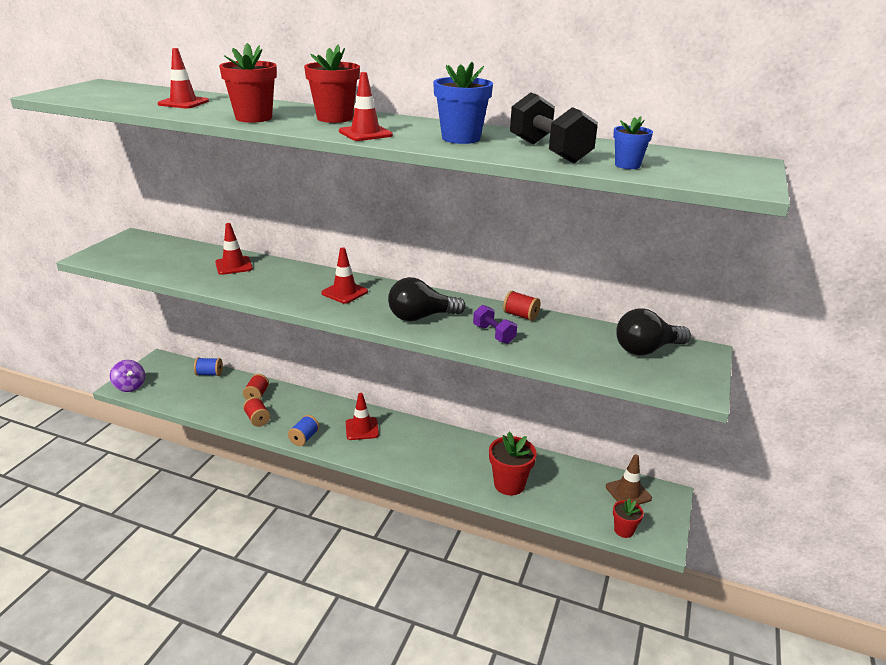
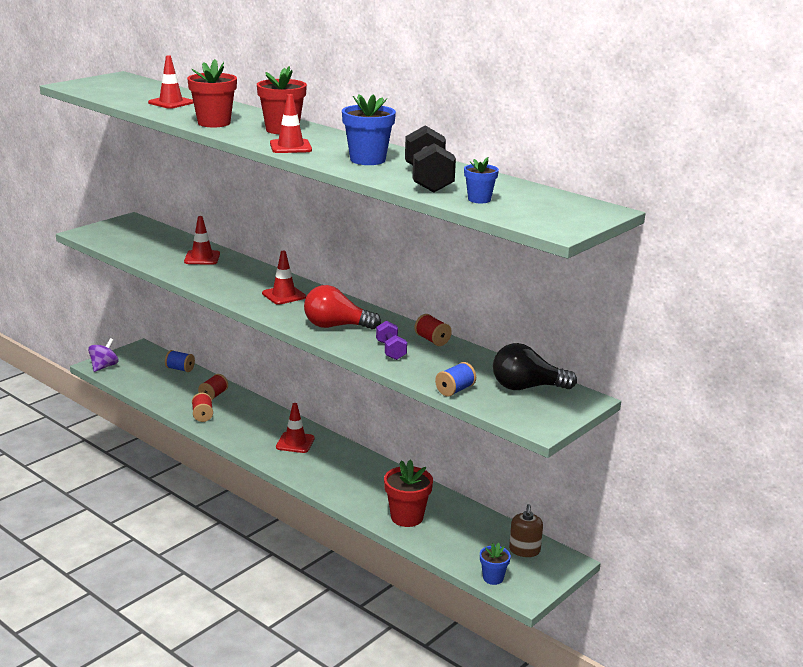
camera: 20 degrees right, 5 degrees down
(130, 386) = (104, 366): purple spinning top -> purple spinning top turned 135 degrees counterclockwise
(304, 438) = (236, 439): blue spool -> blue spool (455, 390)
(421, 317) = (336, 326): black light bulb -> red light bulb
(623, 530) = (493, 578): red flower pot -> blue flower pot
(628, 492) = (524, 550): brown traffic cone -> brown soap dispenser

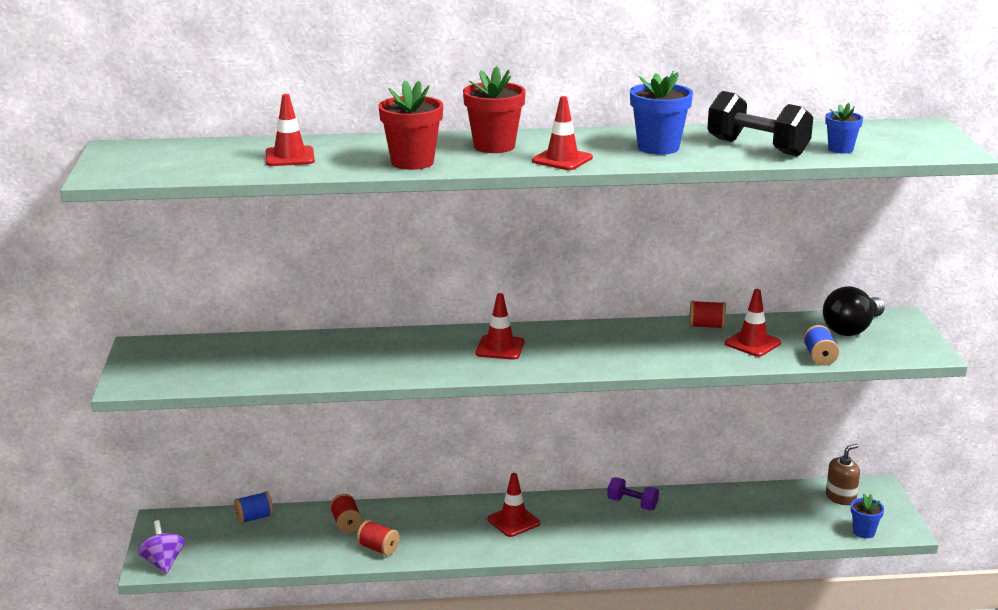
camera: 45 degrees left, 0 degrees up
(202, 258) = (330, 350): red traffic cone -> red traffic cone (752, 343)
(336, 326) = (612, 353): red light bulb -> none
(391, 351) = (702, 351): purple dumbbell -> purple dumbbell (632, 504)
(407, 517) = (723, 526): red flower pot -> none
(524, 550) = (840, 497): brown soap dispenser -> brown soap dispenser turned 90 degrees counterclockwise

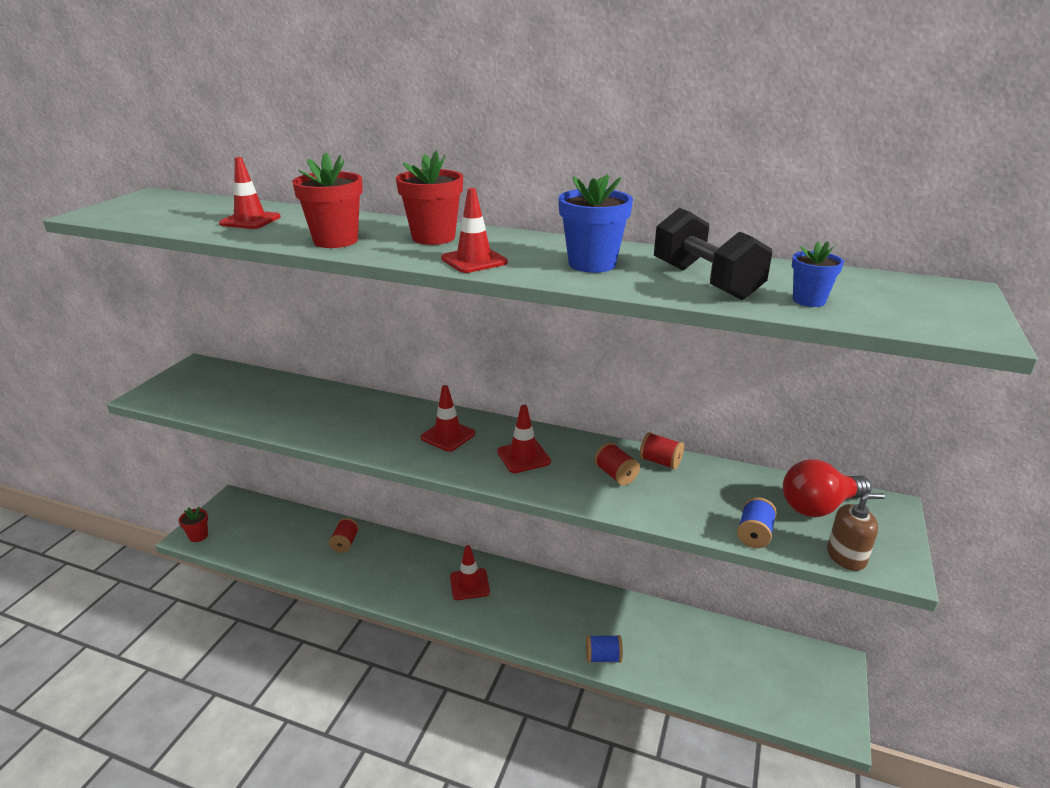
camera: 25 degrees right, 5 degrees up
(163, 563) = (198, 536): purple spinning top -> red flower pot
(254, 518) = (290, 516): blue spool -> blue spool (603, 657)
(378, 548) = (347, 575): red spool -> red spool (615, 475)
(632, 504) = (581, 600): purple dumbbell -> none
(752, 343) = (692, 495): red traffic cone -> red traffic cone (523, 457)
(840, 497) = (790, 662): brown soap dispenser -> brown soap dispenser (846, 556)
(852, 329) = (819, 507): black light bulb -> red light bulb
(864, 532) = (791, 716): blue flower pot -> none

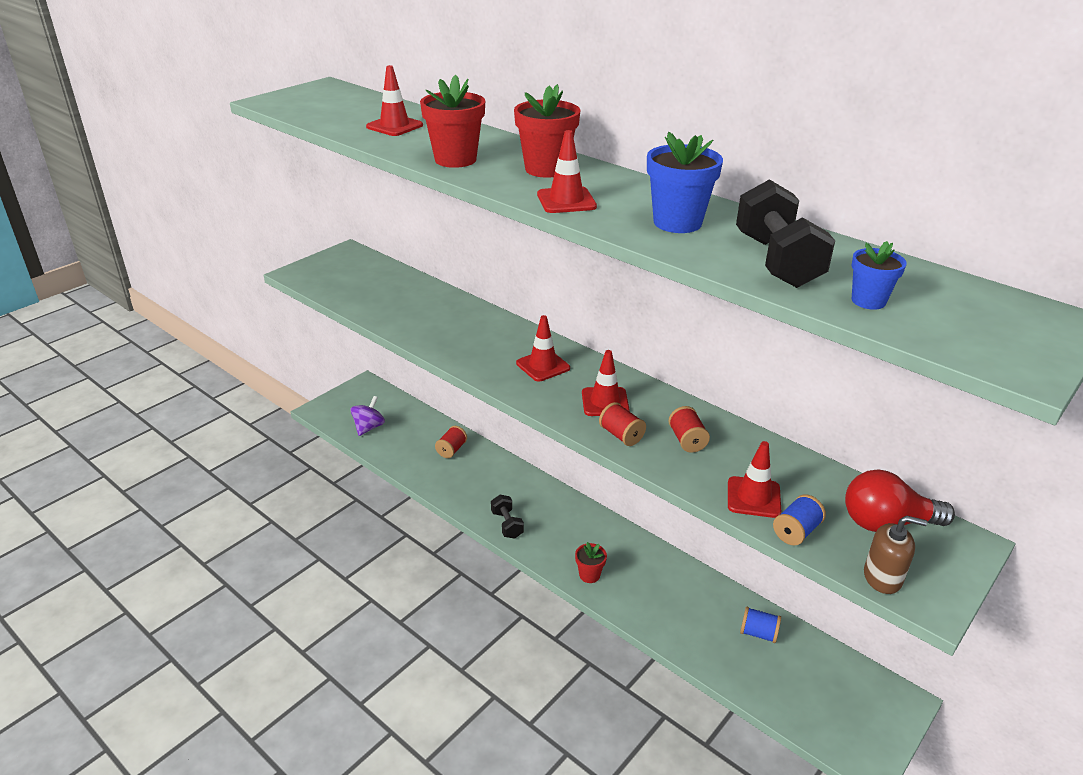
camera: 20 degrees right, 5 degrees up
(198, 536) = (327, 411): red flower pot -> red flower pot (589, 575)
(250, 541) = (369, 427): none -> purple spinning top
(429, 603) = (507, 524): none -> black dumbbell
(469, 584) = (551, 518): red traffic cone -> red traffic cone (753, 497)
(603, 657) = (652, 621): blue spool -> blue spool (758, 633)
(660, 462) = (741, 438): red spool -> red spool (621, 435)

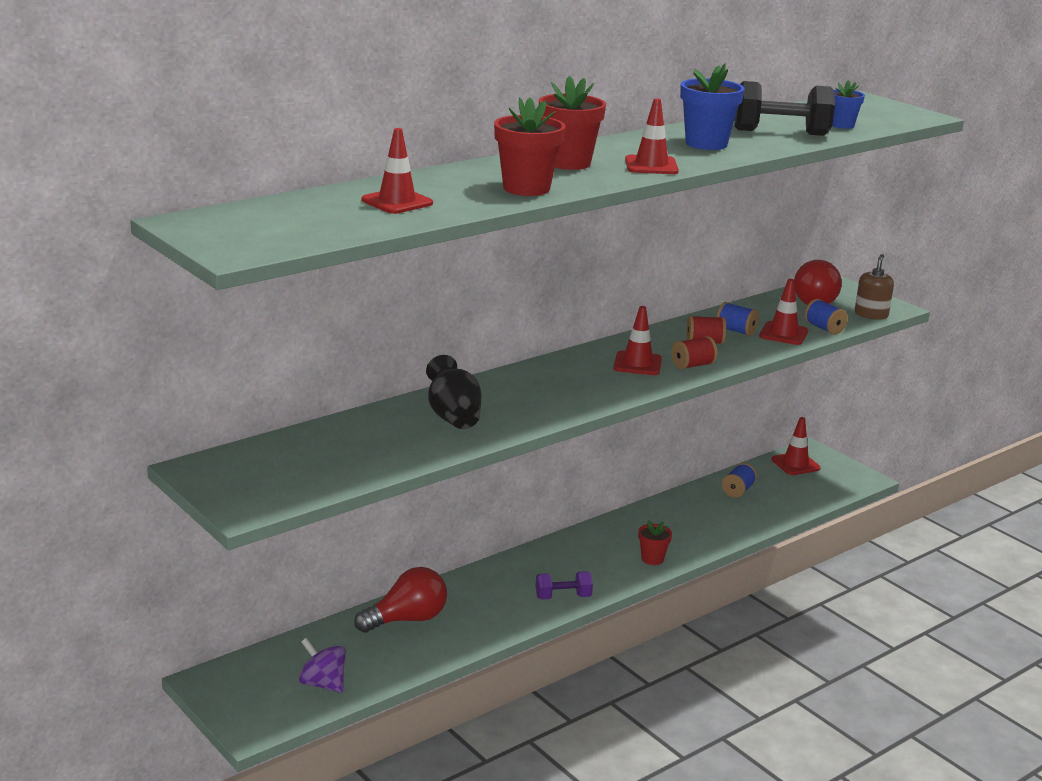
camera: 80 degrees left, 10 degrees down
(451, 450) = (407, 619): red spool -> red light bulb
(452, 324) = (453, 417): none -> black vase
(507, 524) = (563, 597): black dumbbell -> purple dumbbell
(543, 366) = (563, 382): red traffic cone -> red traffic cone (795, 464)
(735, 461) = (736, 331): none -> blue spool

